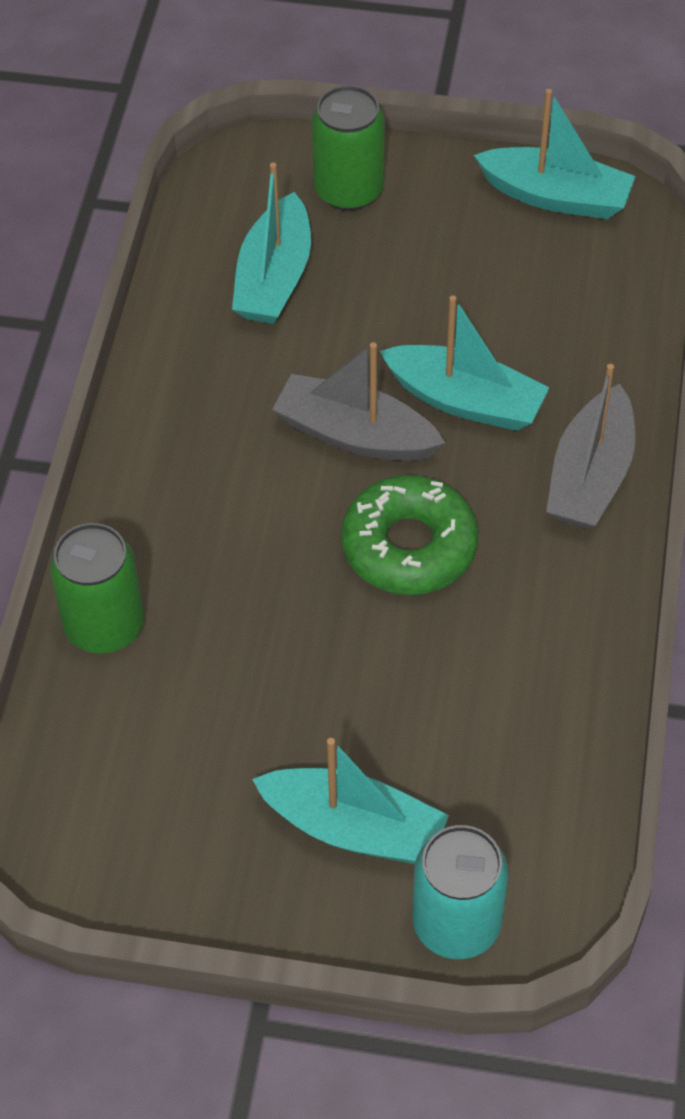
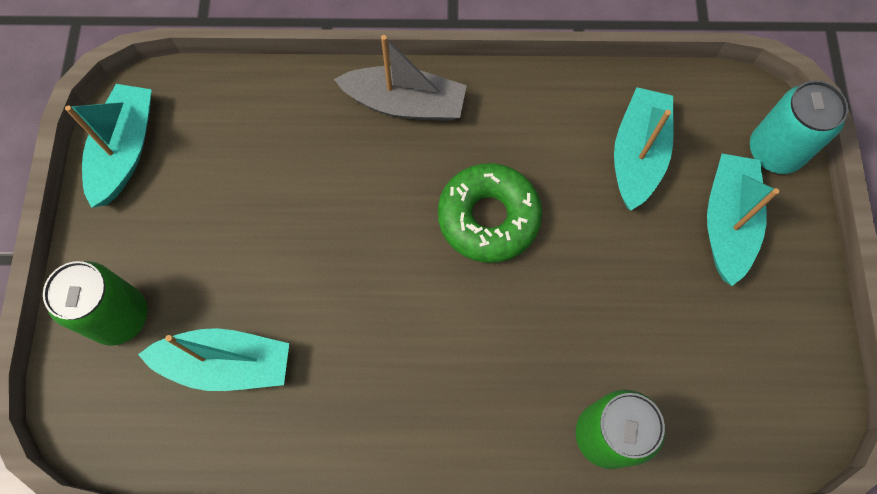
camera: 100 degrees left, 15 degrees up
(355, 435) = (389, 271): grey boat -> none
(465, 400) = (345, 195): turquoise boat -> turquoise boat (637, 155)

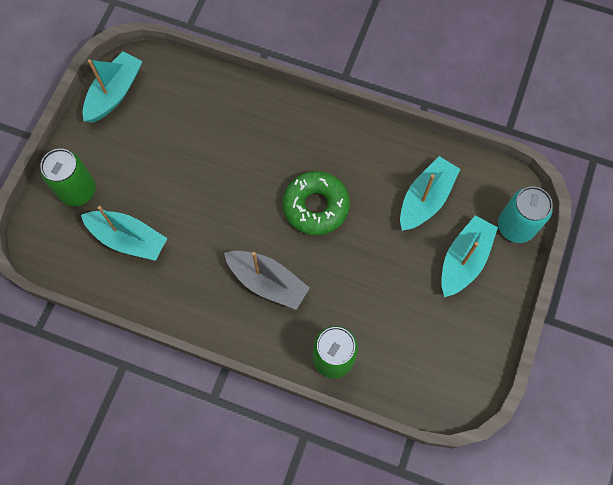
camera: 20 degrees right, 0 degrees up
(404, 103) = (292, 119): grey boat -> grey boat (267, 282)

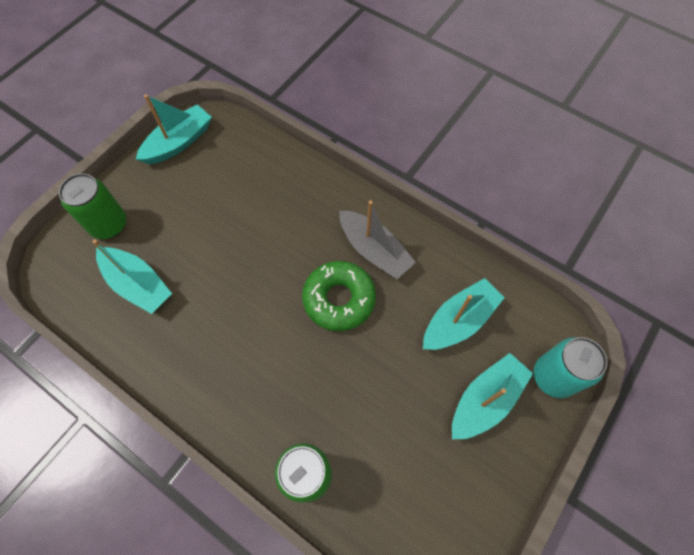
camera: 15 degrees right, 5 degrees down
(267, 282) = (263, 367): grey boat -> grey boat (374, 250)

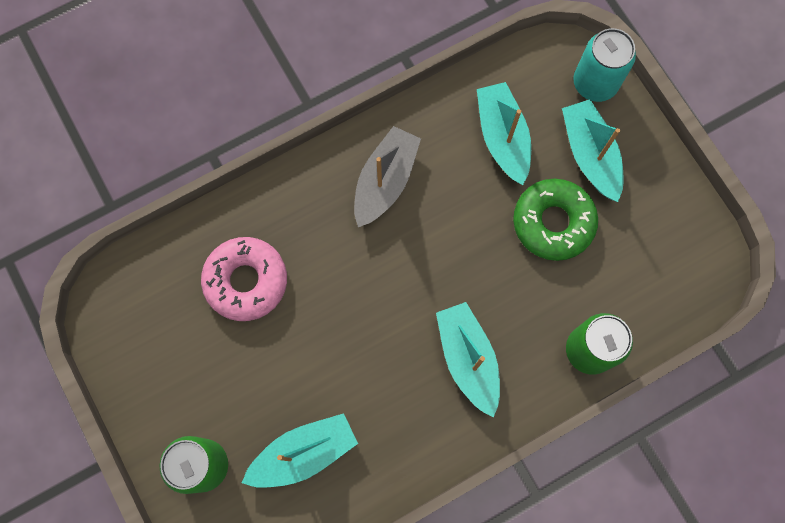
camera: 65 degrees left, 10 degrees up
(178, 142) = (123, 343): turquoise boat -> turquoise boat (468, 359)
(253, 193) = (246, 281): none -> pink donut
(339, 299) = (424, 243): green donut -> green donut (553, 222)
(374, 250) = (385, 181): grey boat -> grey boat turned 45 degrees counterclockwise

